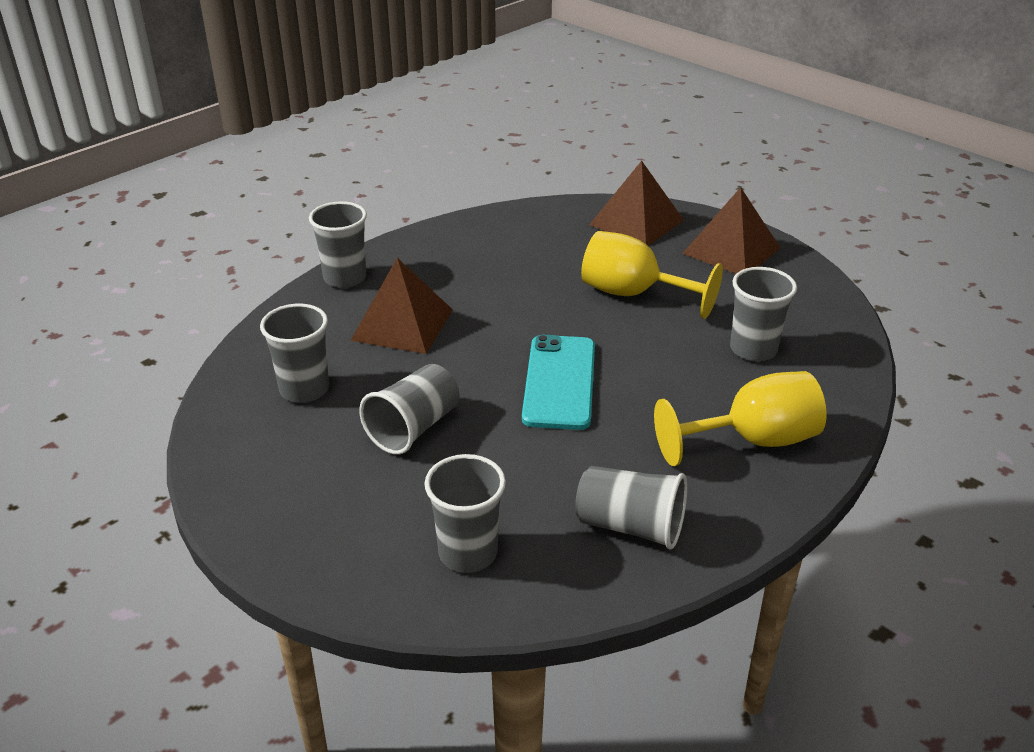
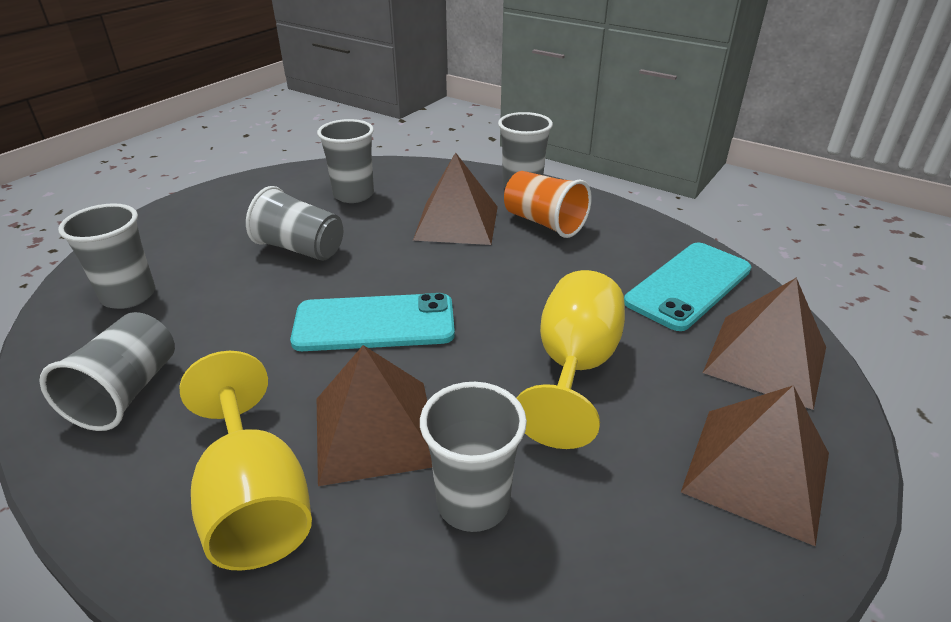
camera: 80 degrees right, 0 degrees up
(425, 276) = (544, 223): none -> orange cup
(547, 229) = (688, 285): none -> turquoise phone
(689, 386) = (375, 430): none -> brown pyramid

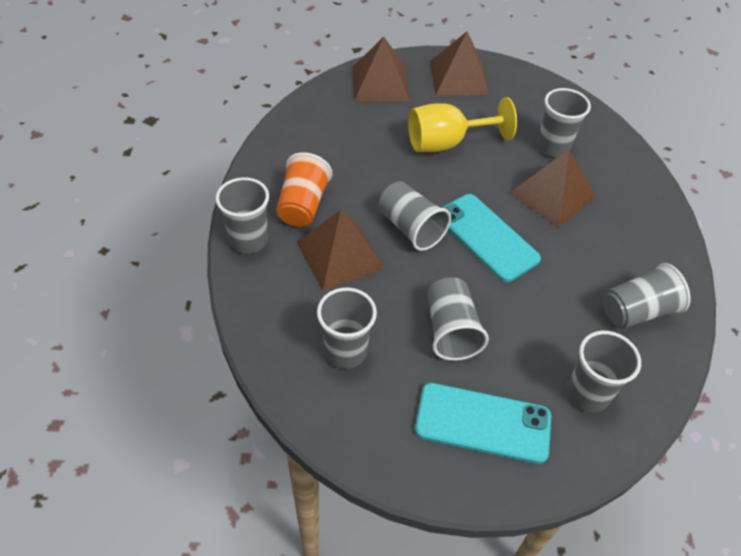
camera: 125 degrees left, 15 degrees up
(255, 501) = (622, 212): yellow goblet -> none
(447, 274) = (411, 228): none -> grey cup
(688, 285) = (333, 119): turquoise phone -> turquoise phone (483, 423)

